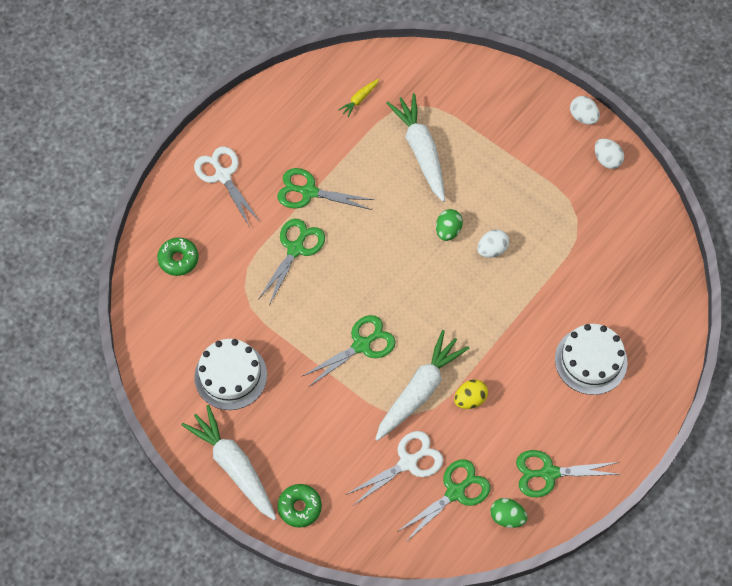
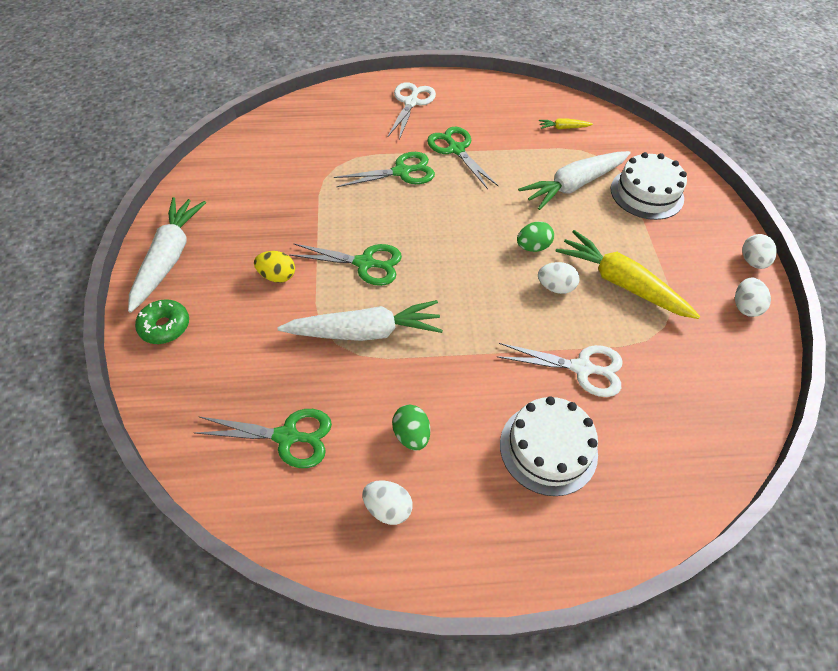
camera: 45 degrees right, 10 degrees down
(178, 259) = (319, 121): green donut -> none
(230, 375) = (251, 205): white cake -> white cake (646, 193)
(408, 462) = (283, 374): white scissors -> white scissors (581, 368)
(421, 151) = (574, 185): white carrot -> white carrot turned 150 degrees counterclockwise
(470, 399) = (397, 376): yellow egg -> yellow egg (277, 276)
(507, 517) = (300, 506): green egg -> green egg (411, 435)
(525, 209) = (621, 283): none -> yellow carrot
(549, 473) = (388, 508): green scissors -> white egg

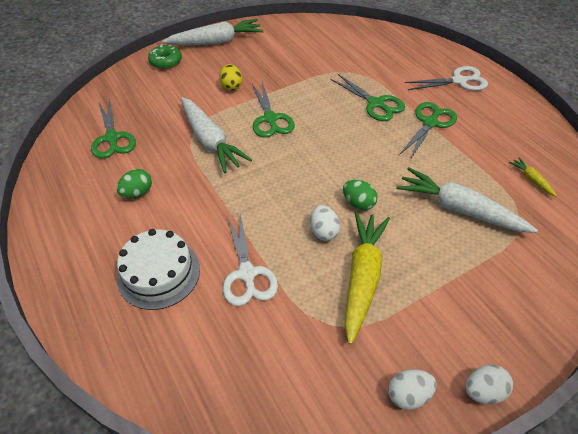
camera: 65 degrees right, 5 degrees down
(388, 508) = (78, 201): white egg -> none
(646, 193) = (502, 268): white cake -> none

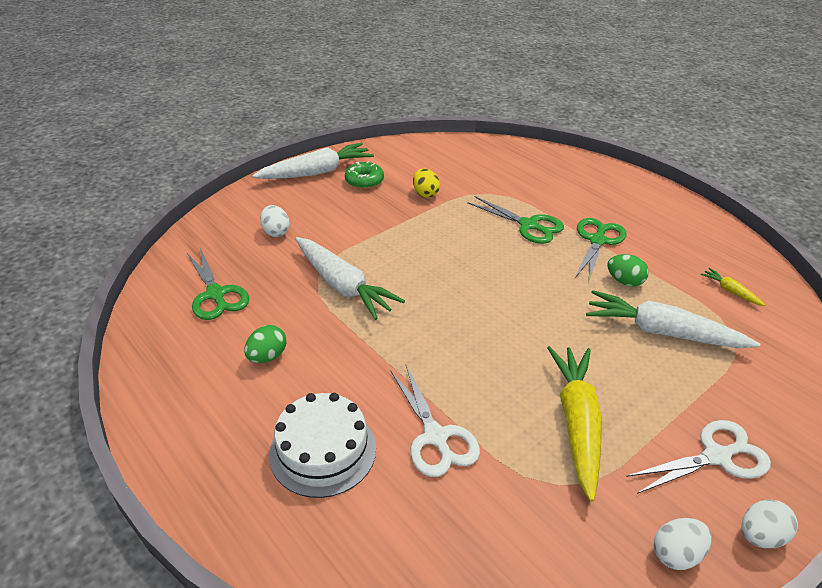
camera: 10 degrees left, 10 degrees down
(166, 62) = (260, 199): green donut -> green donut (364, 181)
(231, 86) = (350, 221): yellow egg -> yellow egg (425, 193)
(270, 119) = (409, 253): green scissors -> none
(323, 231) = (513, 375): white egg -> white egg (276, 232)
(358, 203) = (544, 339): green egg -> green egg (624, 281)
(459, 81) = (614, 193): white scissors -> white scissors (716, 456)

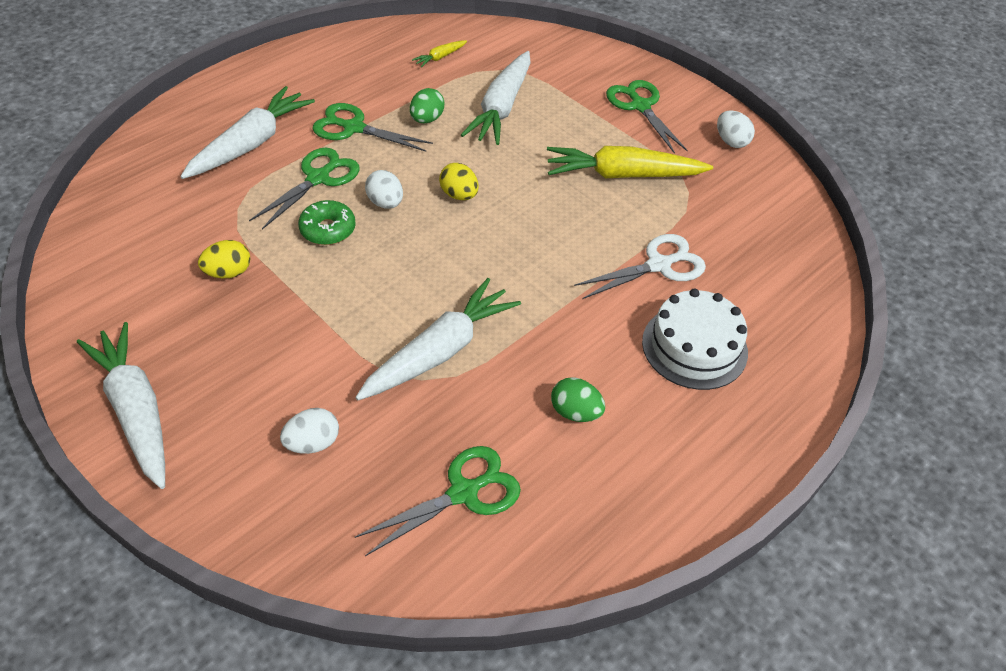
camera: 95 degrees left, 10 degrees up
(364, 181) = (179, 344): green donut -> green donut (328, 229)
(521, 299) = (459, 195): none -> yellow egg
(562, 194) = (251, 144): none -> white carrot
(716, 456) = (640, 106): white scissors -> green scissors
(760, 536) = (704, 101): white egg -> white egg (385, 203)

